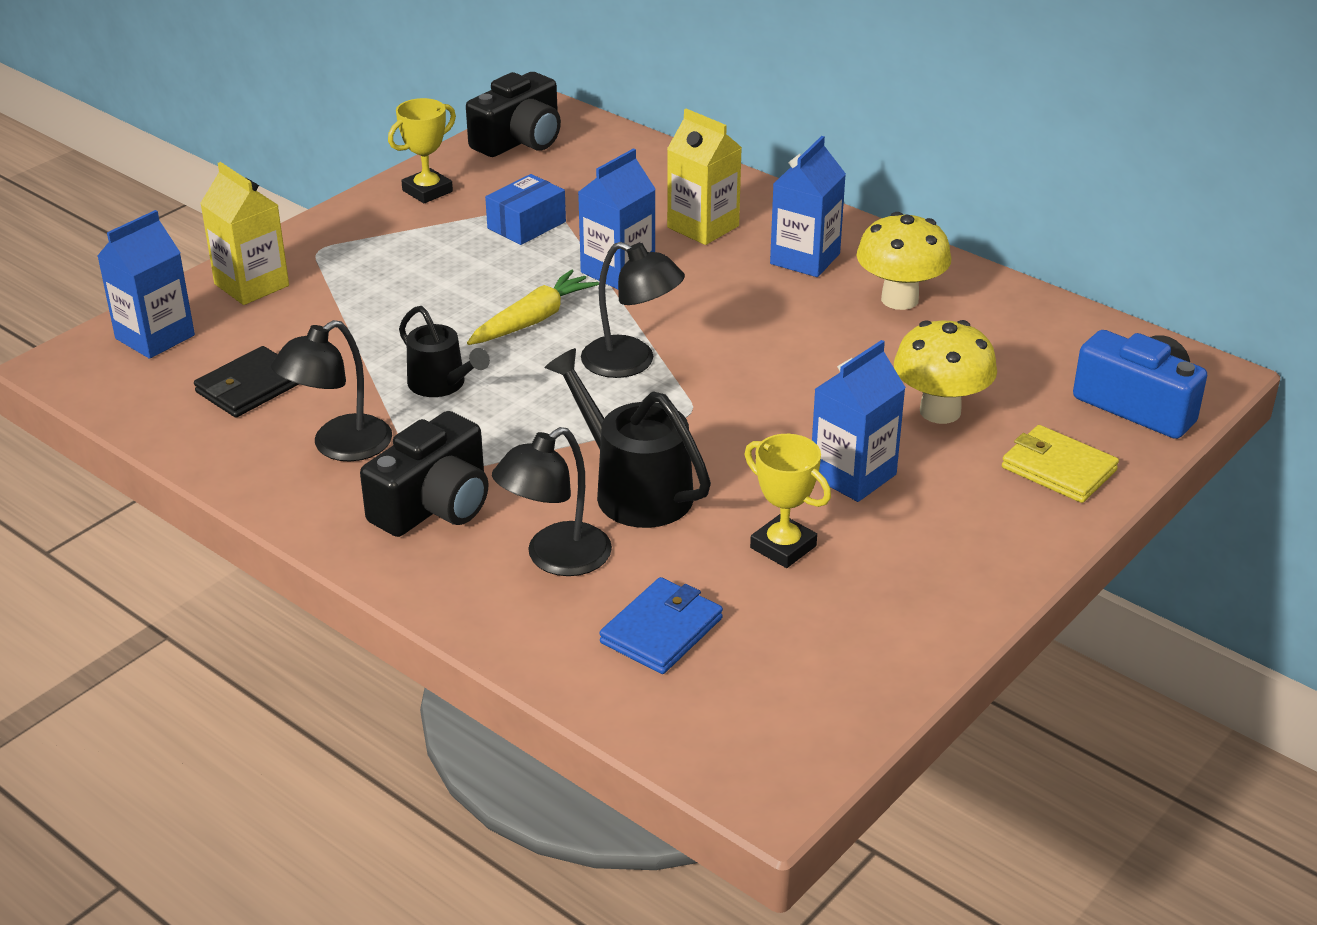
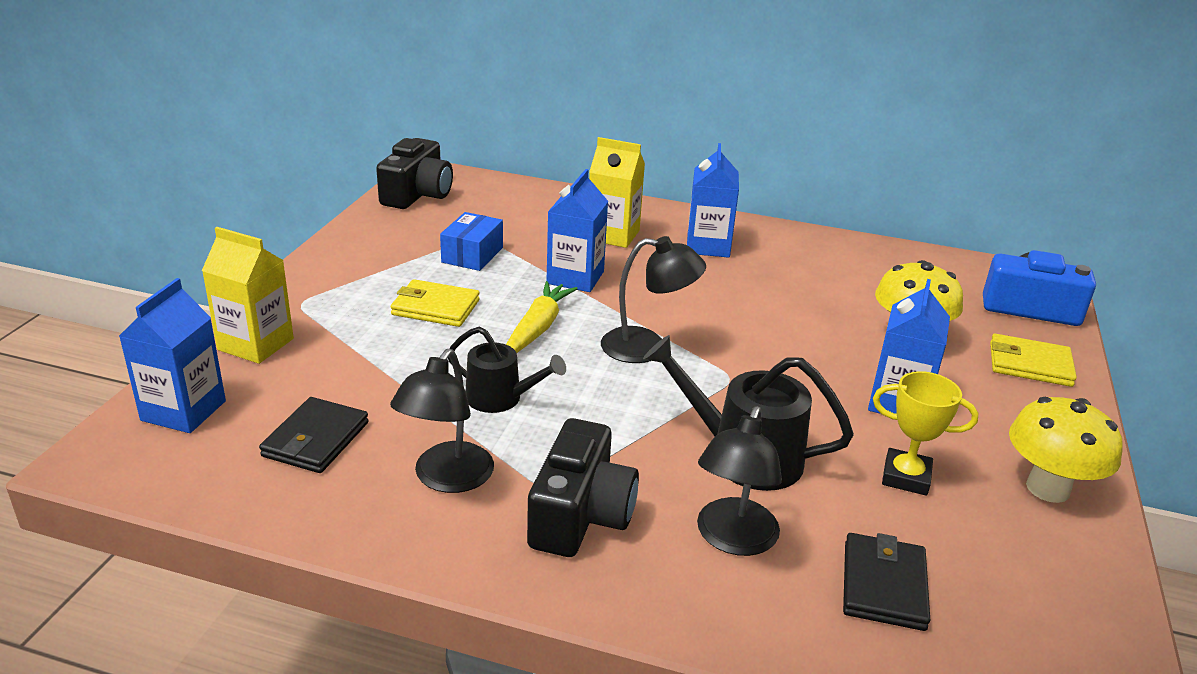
camera: 25 degrees left, 5 degrees down
(427, 191) = (367, 242): yellow trophy -> none
(446, 278) = (436, 307): none -> yellow wallet
(661, 631) = (884, 585): blue wallet -> black wallet
(899, 299) = (801, 263): yellow mushroom -> yellow mushroom (1048, 488)

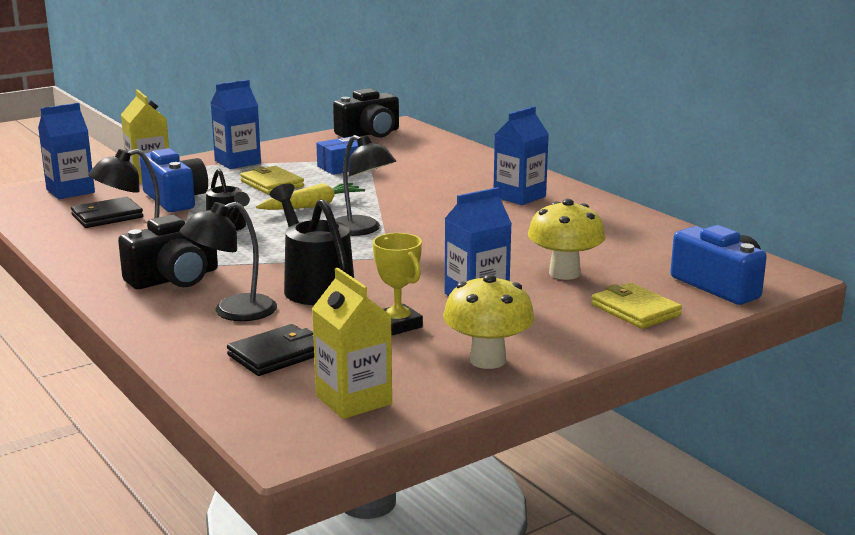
camera: 40 degrees right, 10 degrees down
(359, 374) = (175, 199): none -> blue camera
(575, 278) = (387, 190): blue carton -> blue carton (237, 162)
(613, 235) = (460, 177): yellow carton -> yellow carton (353, 400)

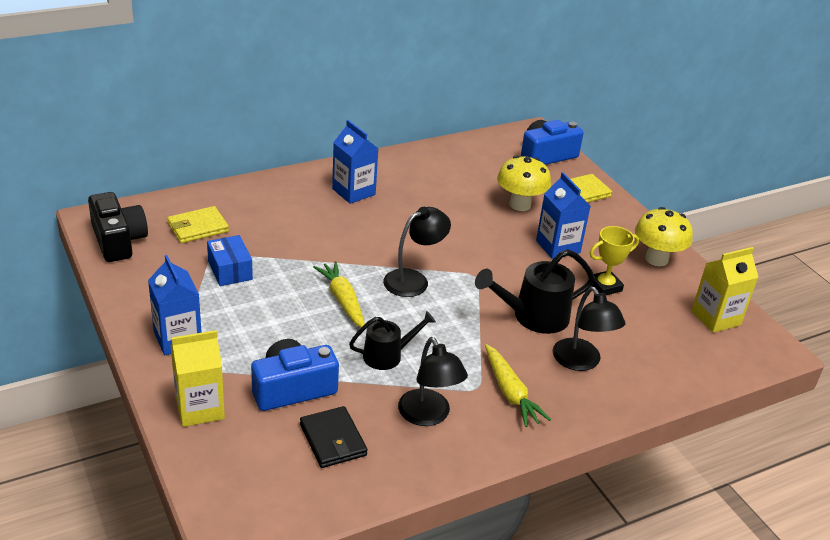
camera: 85 degrees left, 15 degrees up
(70, 191) = (231, 474): blue carton -> none
(174, 278) = (510, 392): black camera -> yellow carrot
(272, 184) = (266, 320): yellow wallet -> yellow wallet (198, 227)
(276, 355) = (655, 345): black wallet -> none

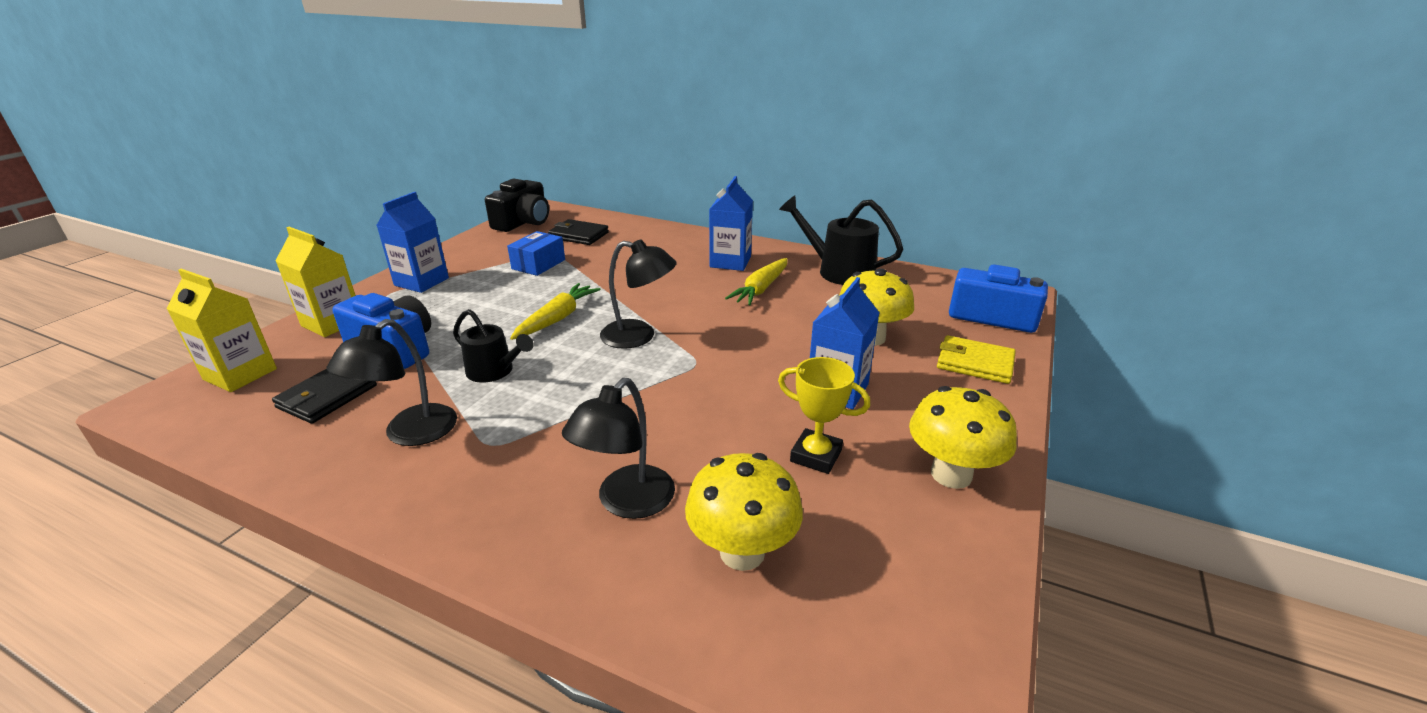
camera: 55 degrees right, 5 degrees down
(198, 227) = (579, 235): yellow wallet -> black wallet
(510, 392) = (503, 471): yellow carrot -> yellow carrot (761, 289)
(533, 317) = (674, 428): black watering can -> black watering can (838, 271)
(650, 345) = (742, 552): none -> yellow mushroom
(716, 318) = (911, 599): yellow carton -> yellow carton (240, 374)

